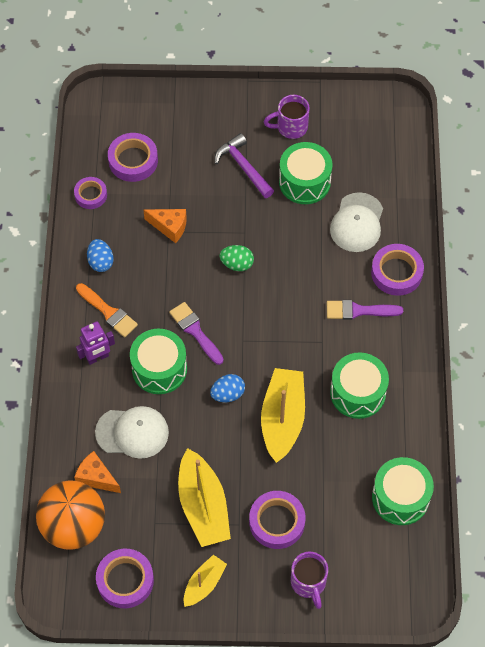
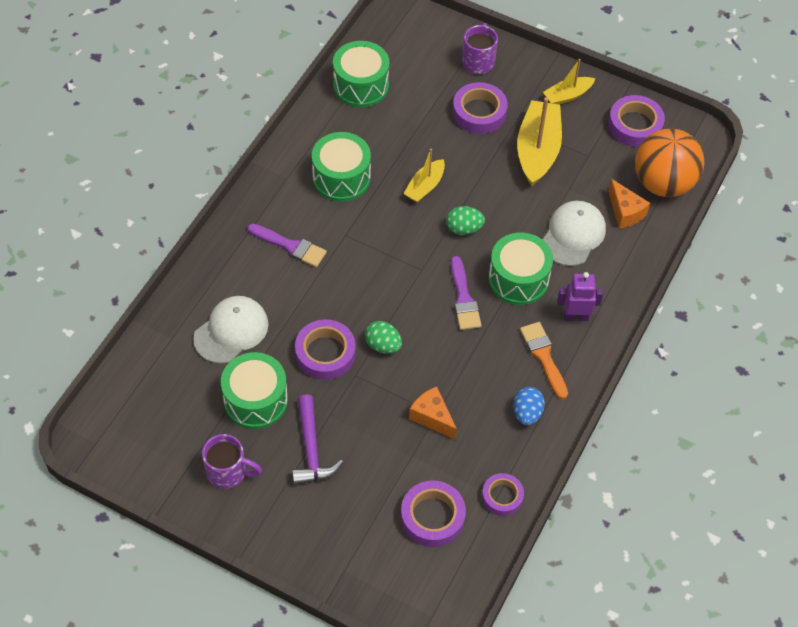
camera: 155 degrees left, 5 degrees down
(132, 432) = (573, 235): white cap -> white cap turned 90 degrees clockwise
(228, 394) = (464, 228): blue egg -> green egg
(282, 419) = (425, 186): yellow boat -> yellow boat, size x0.56
(396, 272) = (228, 264): purple tape -> purple tape (325, 353)

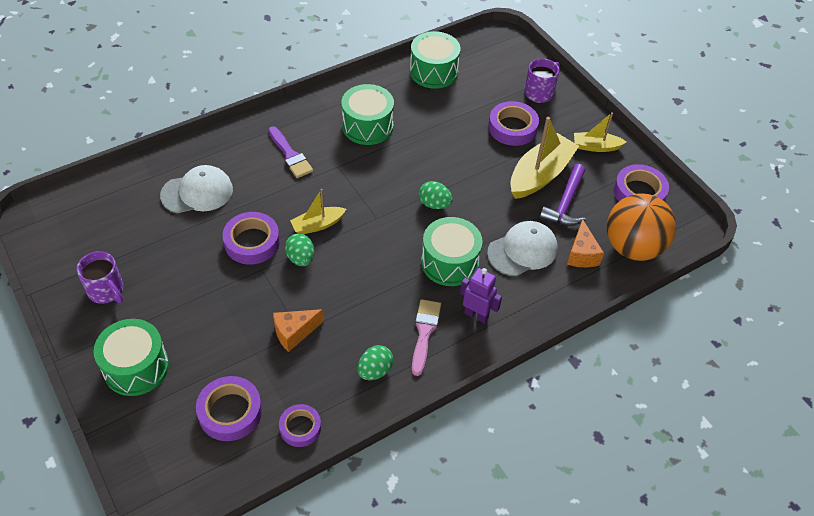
camera: 30 degrees right, 5 degrees down
(256, 400) = (172, 250): green drum -> green drum (136, 367)
(311, 449) = (181, 307): purple hammer -> purple hammer (565, 203)
(425, 186) = (427, 160): yellow boat -> yellow boat (317, 225)
(432, 417) = (294, 333): orange cheese -> orange cheese turned 105 degrees counterclockwise
(464, 298) = (393, 255): purple brush -> none
(527, 413) = (375, 370): blue egg -> green egg
(543, 356) = (424, 332): orange brush -> pink brush

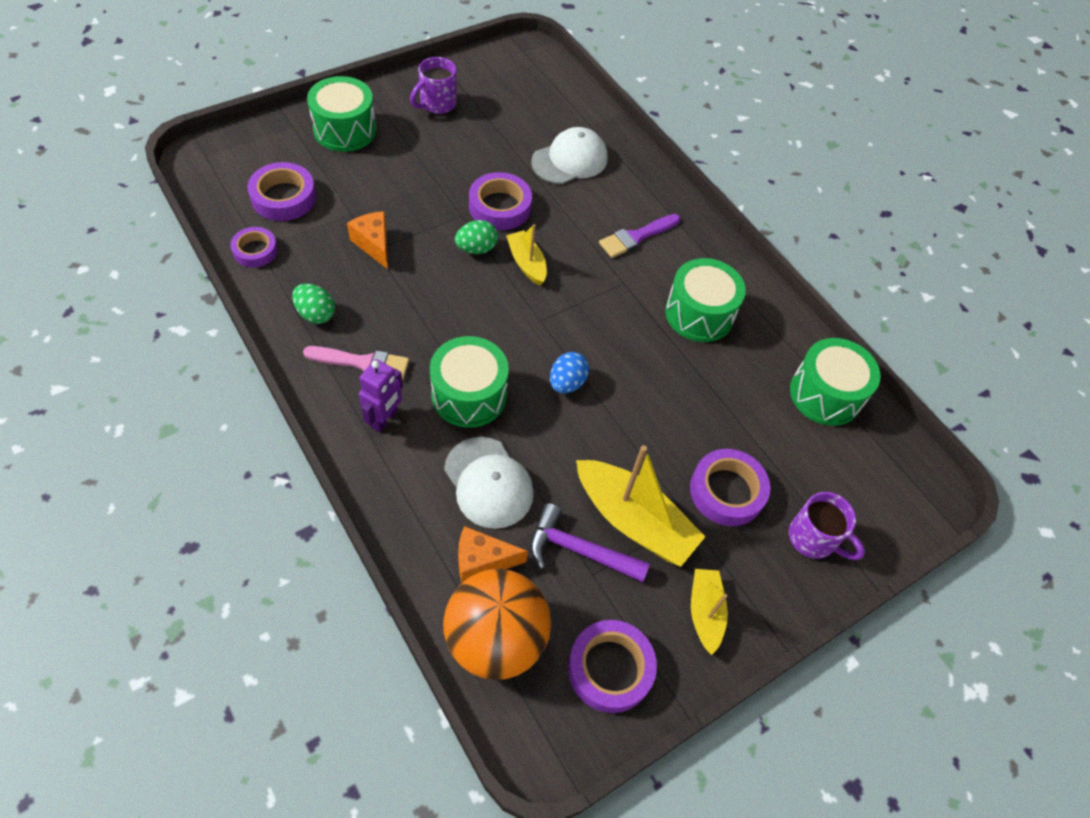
camera: 85 degrees right, 5 degrees up
(197, 192) = (570, 160): white cap -> white cap turned 105 degrees counterclockwise
(434, 204) = (567, 383): green egg -> blue egg

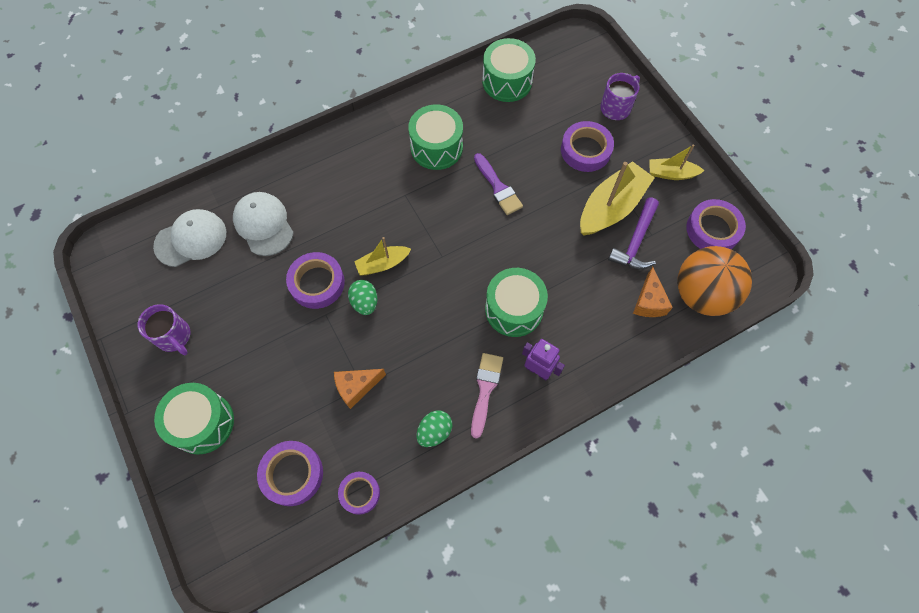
camera: 80 degrees left, 10 degrees up
(488, 482) = (588, 297): white cap -> white cap (191, 239)
(567, 383) = (501, 241): blue egg -> none
(636, 237) = (357, 181): purple brush -> purple brush (498, 187)

